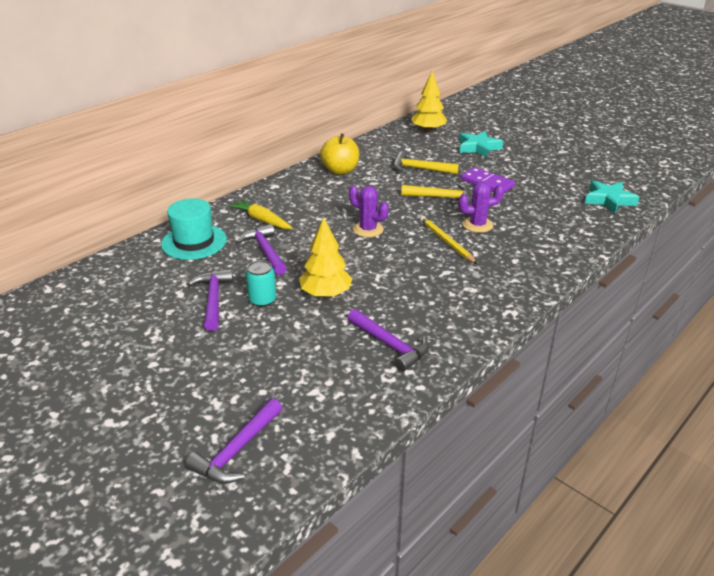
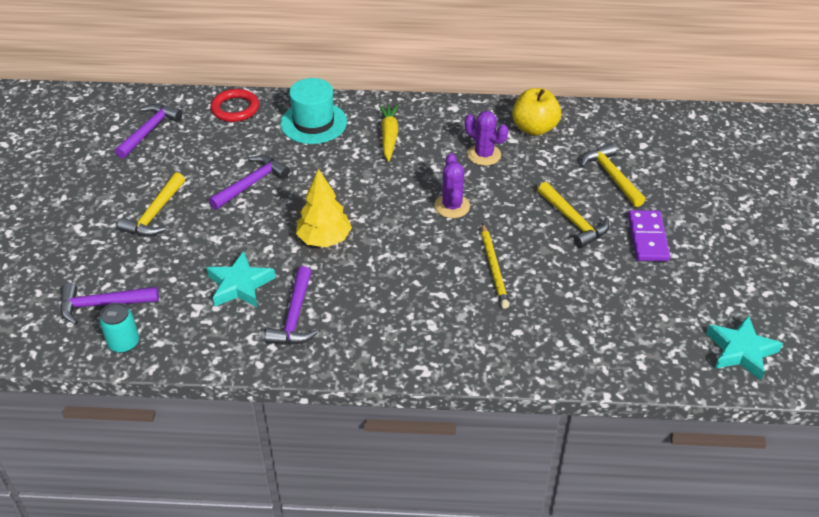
camera: 50 degrees right, 10 degrees up
(113, 268) = (235, 108): none -> red ring
(168, 366) = (155, 214): none -> yellow hammer
(262, 300) = (278, 210): turquoise can -> turquoise can (124, 343)
(265, 251) = (346, 168): purple hammer -> purple hammer (149, 131)
(428, 130) = (706, 136): yellow tree -> none
(446, 241) = (493, 268): yellow pencil -> yellow pencil turned 150 degrees clockwise
(477, 225) = (551, 273): purple cactus -> purple cactus (484, 155)
(478, 148) = (721, 192): turquoise star -> turquoise star (240, 285)

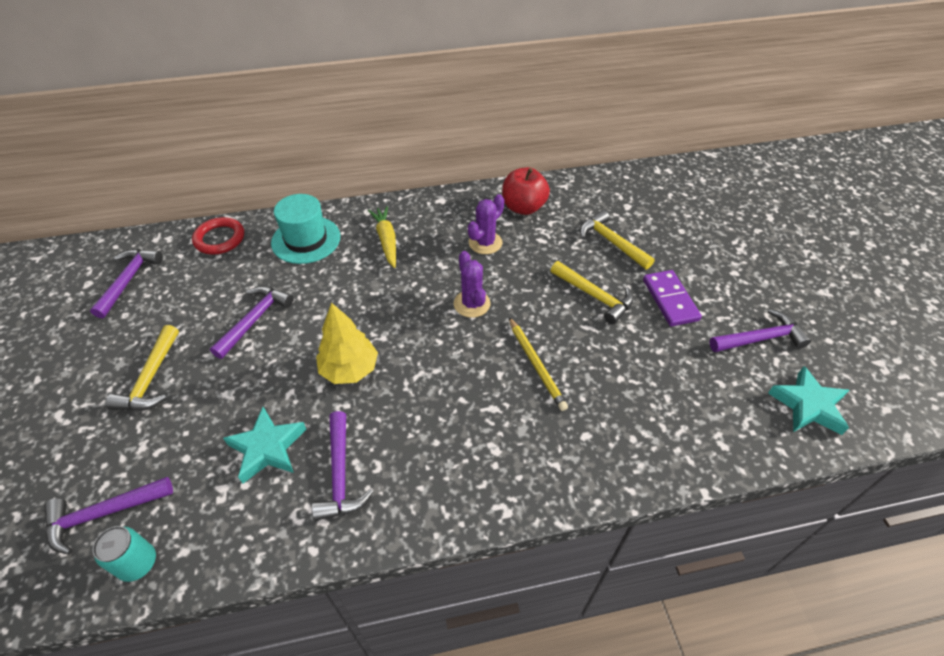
camera: 15 degrees left, 5 degrees up
(484, 155) = (485, 243): purple cactus -> purple cactus turned 75 degrees counterclockwise
(534, 128) = (523, 207): yellow apple -> red apple
(723, 288) = (760, 338): none -> purple hammer

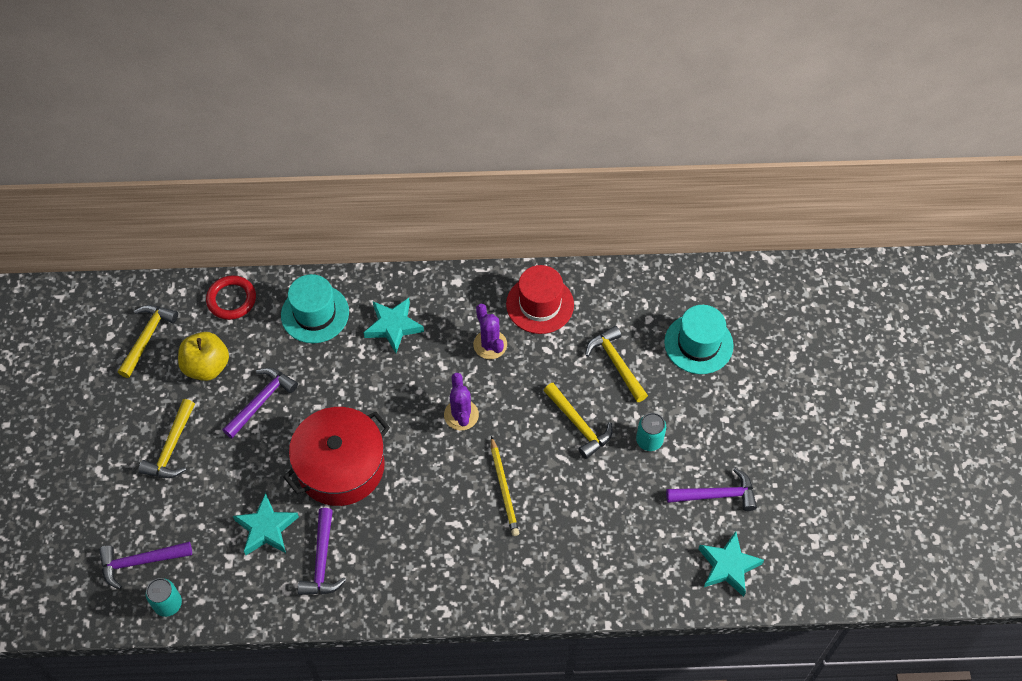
camera: 10 degrees right, 10 degrees up
(128, 280) = (147, 337): purple hammer -> yellow hammer
(193, 297) = (207, 366): none -> yellow apple
(350, 369) = (340, 466): yellow tree -> red pot
(386, 240) = (393, 326): yellow carrot -> turquoise star
(485, 243) = (490, 345): purple cactus -> purple cactus turned 75 degrees counterclockwise
(523, 207) = (540, 304): red apple -> red hat
(670, 300) = (649, 440): purple domino -> turquoise can
(681, 218) = (698, 344): none -> turquoise hat

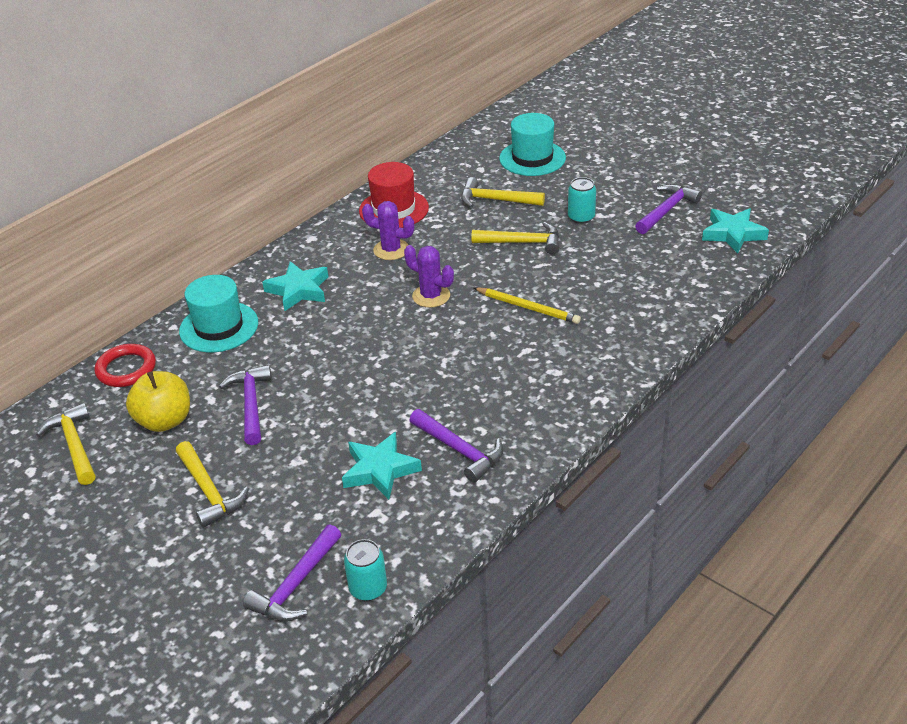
camera: 45 degrees left, 20 degrees down
(340, 466) = (383, 389): red pot -> none

